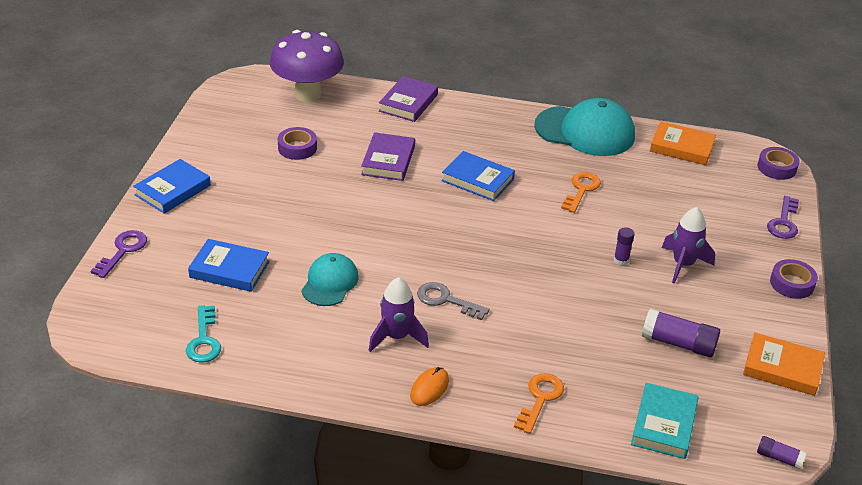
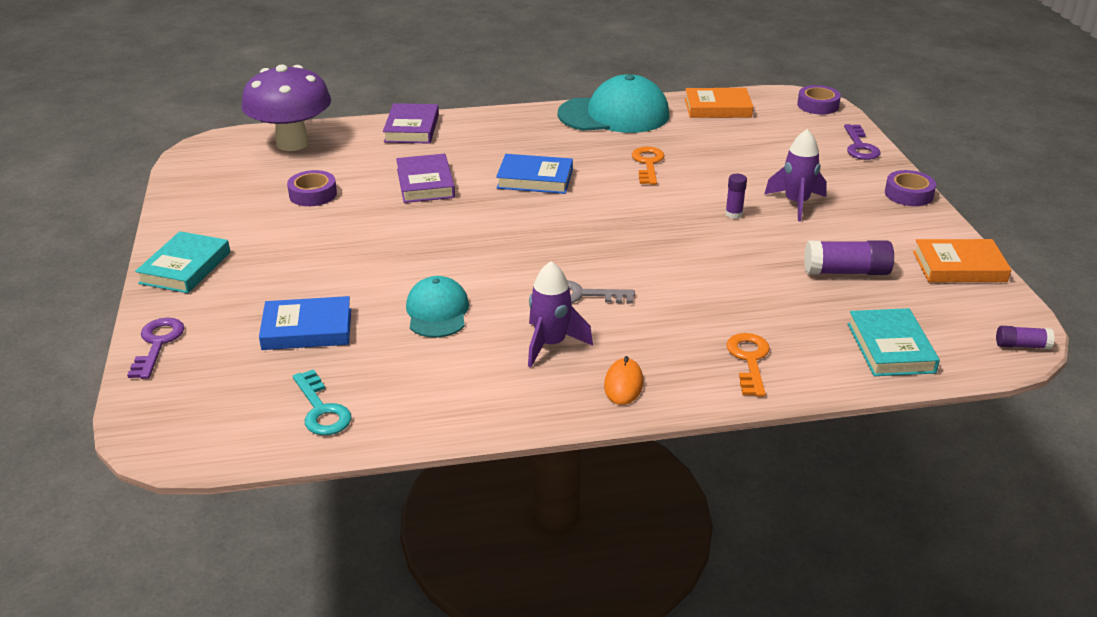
camera: 20 degrees left, 5 degrees down
(173, 190) = (185, 268): blue book -> turquoise book

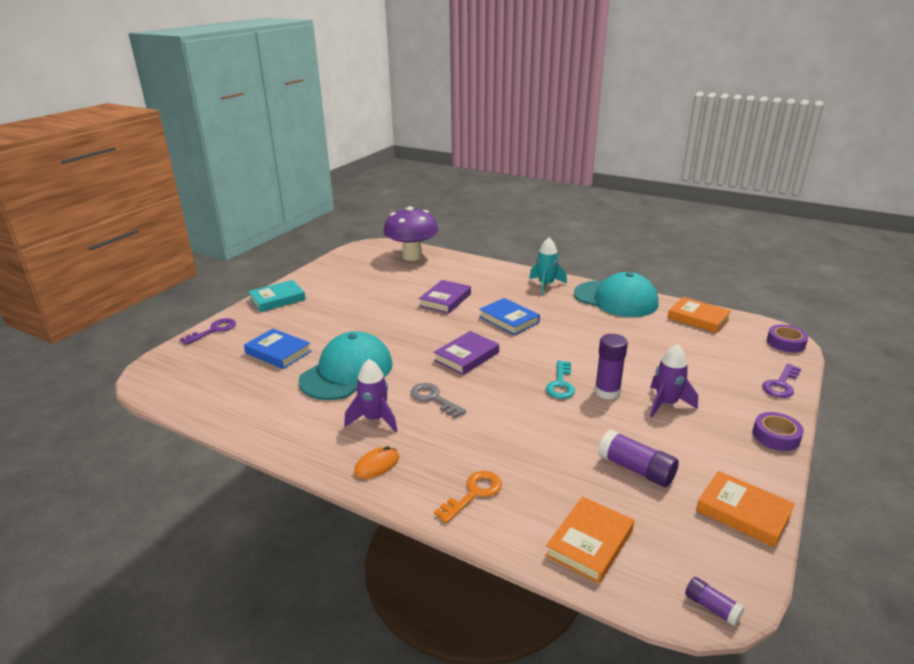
camera: 40 degrees right, 5 degrees down
(313, 194) = (383, 285): purple tape -> none
(321, 410) = (222, 396): turquoise key -> turquoise key (560, 384)
(412, 128) = (482, 268): purple book -> purple book (467, 356)
(437, 312) = (347, 372): turquoise cap -> turquoise cap, size x1.73
(518, 124) = (546, 285): none -> turquoise rocket
(648, 164) = (594, 337): orange key -> none
(733, 214) = (607, 392): purple glue stick -> purple glue stick, size x1.78
(890, 348) = (589, 543): turquoise book -> orange book

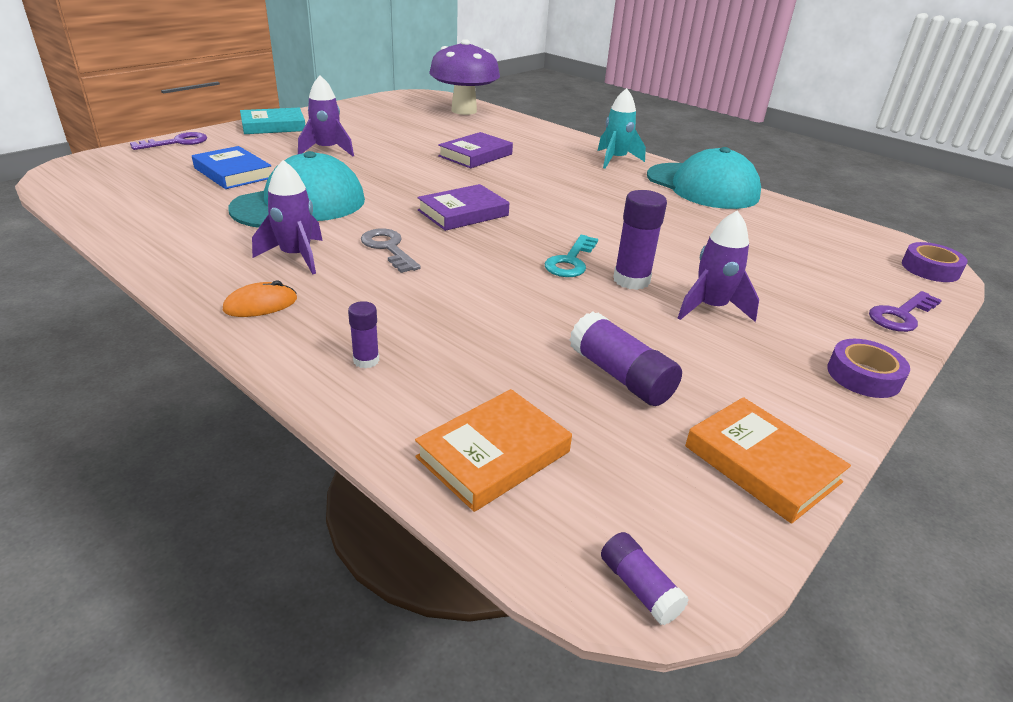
camera: 10 degrees right, 5 degrees up
(334, 316) = (327, 150): none -> purple rocket
(474, 493) = (366, 360): orange key -> purple glue stick
(509, 320) = (544, 186): blue book -> none
(698, 318) = (809, 223): orange book -> none

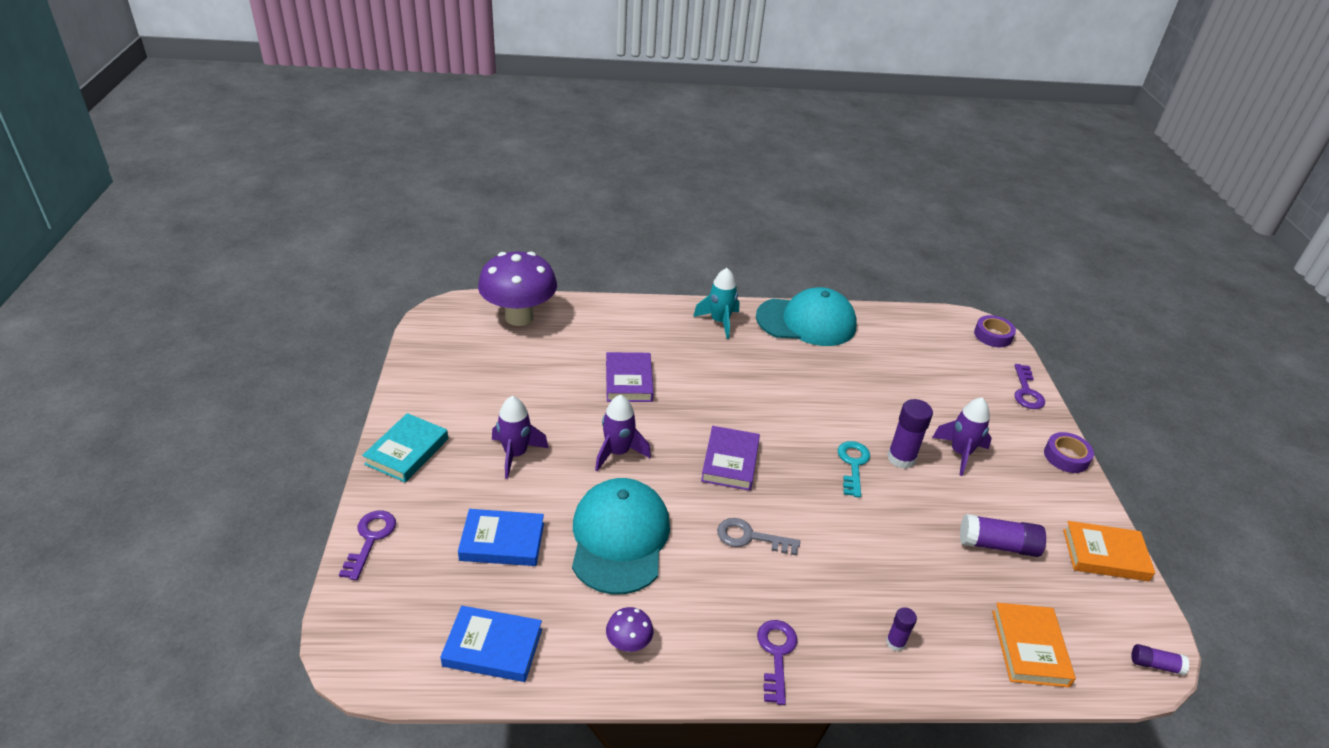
camera: 45 degrees left, 5 degrees up
(122, 202) = (493, 647): none -> blue book
(187, 243) = (628, 644): none -> purple mushroom
(260, 304) = (776, 654): orange mouse -> purple key
(296, 256) = (716, 594): purple rocket -> purple rocket (618, 452)
(570, 261) = (853, 464): turquoise key -> turquoise key turned 150 degrees counterclockwise

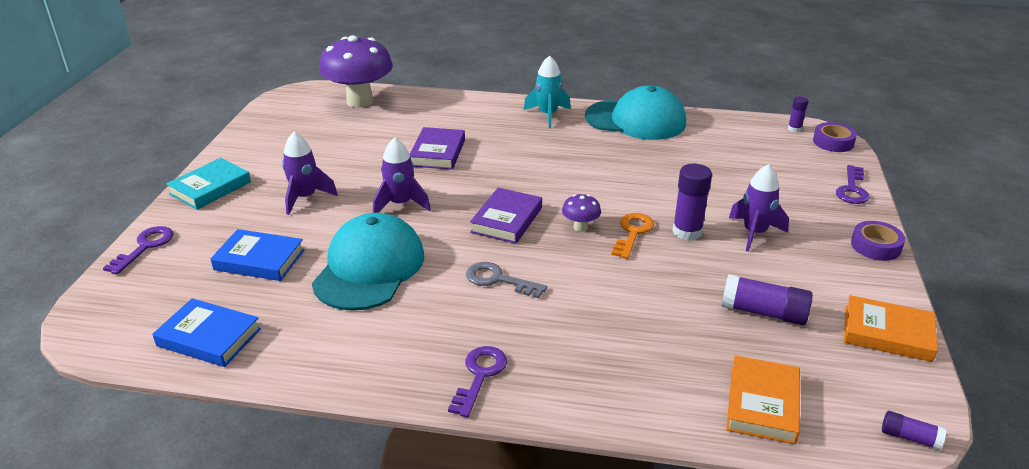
camera: 15 degrees right, 5 degrees down
(628, 644) = (336, 350): purple mushroom -> purple mushroom (580, 227)
(853, 464) = (633, 233): turquoise key -> orange key
(895, 643) = (611, 381): purple glue stick -> purple glue stick (794, 129)

